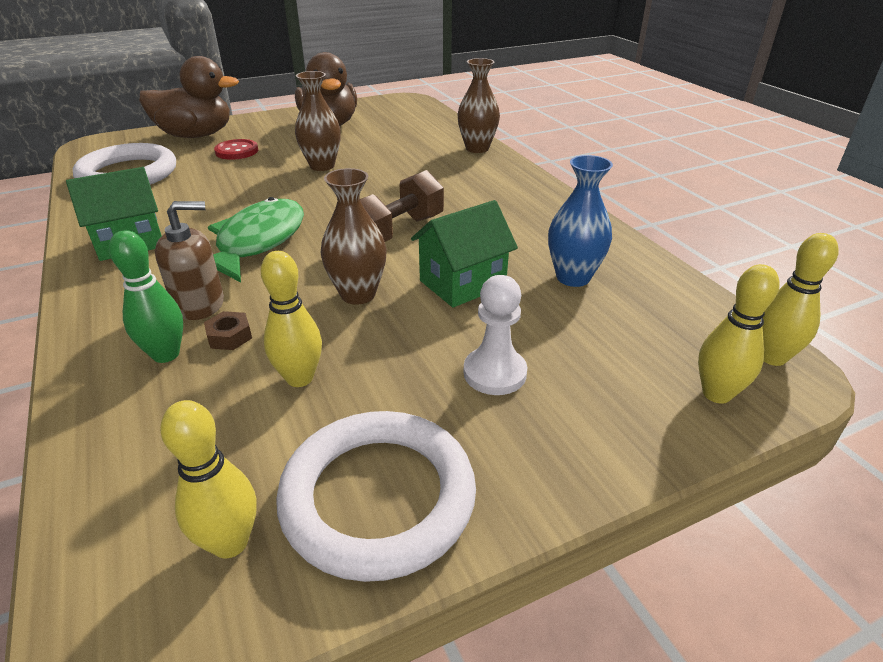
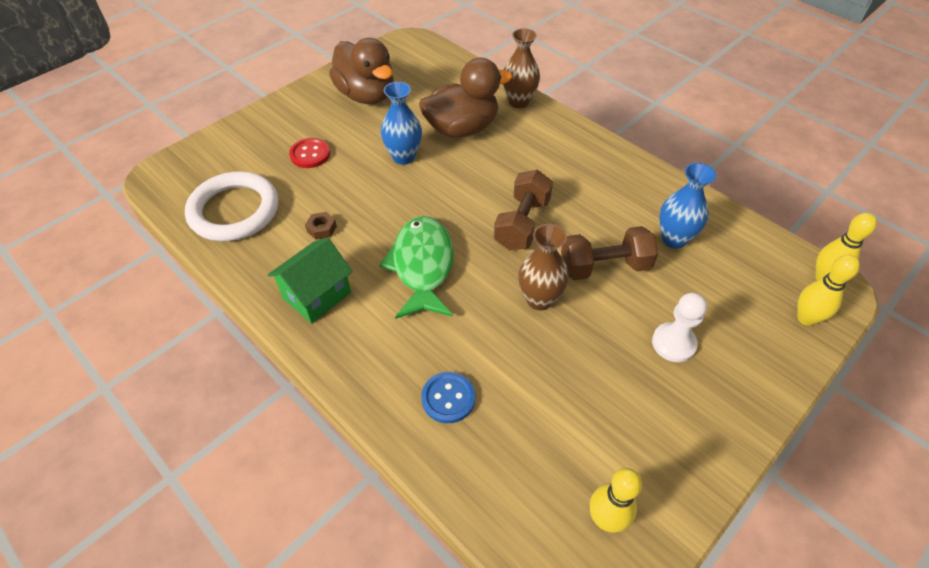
camera: 20 degrees left, 15 degrees up
(166, 354) = (448, 398): green bowling pin -> blue button
(196, 135) = (251, 140): brown duck -> brown duck (462, 128)
(199, 304) = (431, 344): brown soap dispenser -> none
(229, 336) = (479, 367): brown nut -> brown nut (321, 229)
(299, 378) = (555, 388): yellow bowling pin -> none
(322, 166) = (403, 157): brown vase -> blue vase
(378, 497) = (665, 459): white ring -> none
(462, 283) = (604, 267): green house -> brown dumbbell

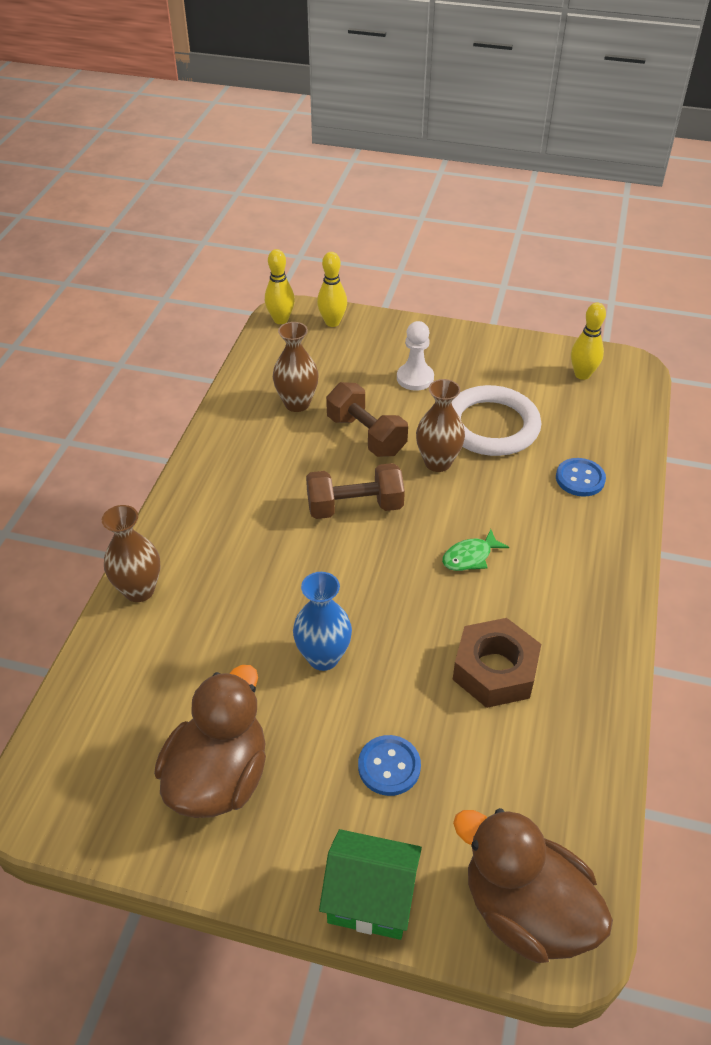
camera: 120 degrees left, 5 degrees down
(234, 210) = (544, 783): white ring -> white ring (491, 426)
(310, 154) = (389, 766): red button -> blue button
(317, 295) = (575, 620): green house -> green house (370, 898)
(321, 229) = (495, 670): brown nut -> brown nut, size x2.28
(422, 266) = (470, 557): green fish -> green fish, size x0.49
(462, 128) = (230, 624): brown duck -> brown duck (525, 910)
(674, 239) = (297, 403): blue vase -> brown vase

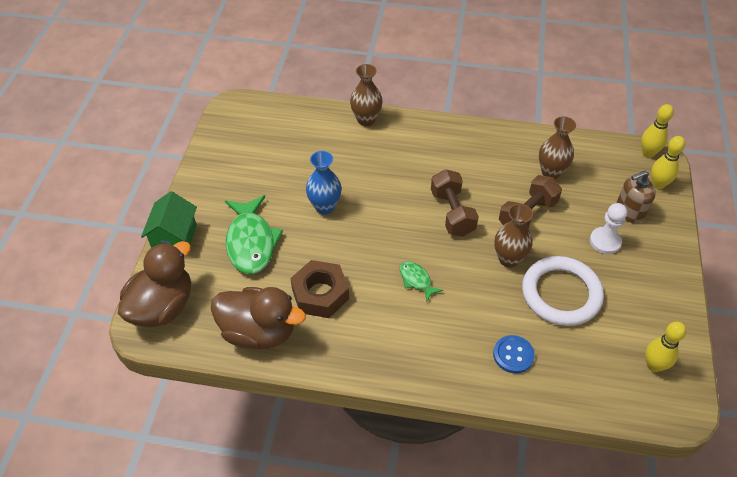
camera: 85 degrees right, 5 degrees up
(219, 777) = (245, 170): brown duck -> brown duck (259, 332)
(371, 351) = (629, 211): none -> brown soap dispenser
(389, 766) = (251, 242): blue button -> green fish

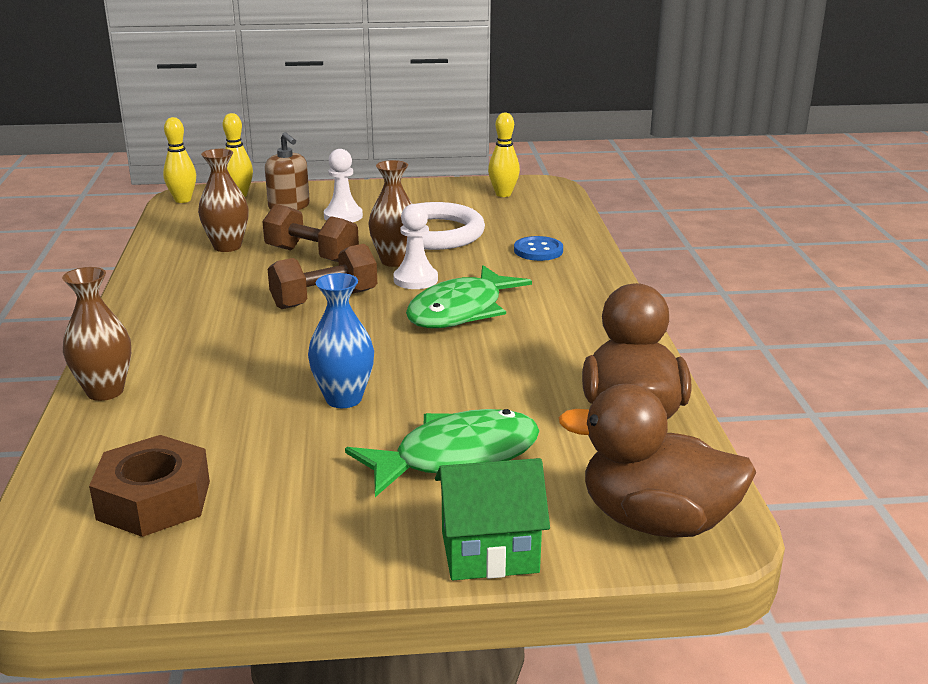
camera: 105 degrees left, 25 degrees down
(320, 294) = (528, 375): brown nut -> brown nut (154, 500)
(416, 280) = (461, 311): green fish -> green fish, size x2.03
(473, 265) = (415, 280): none -> white pawn

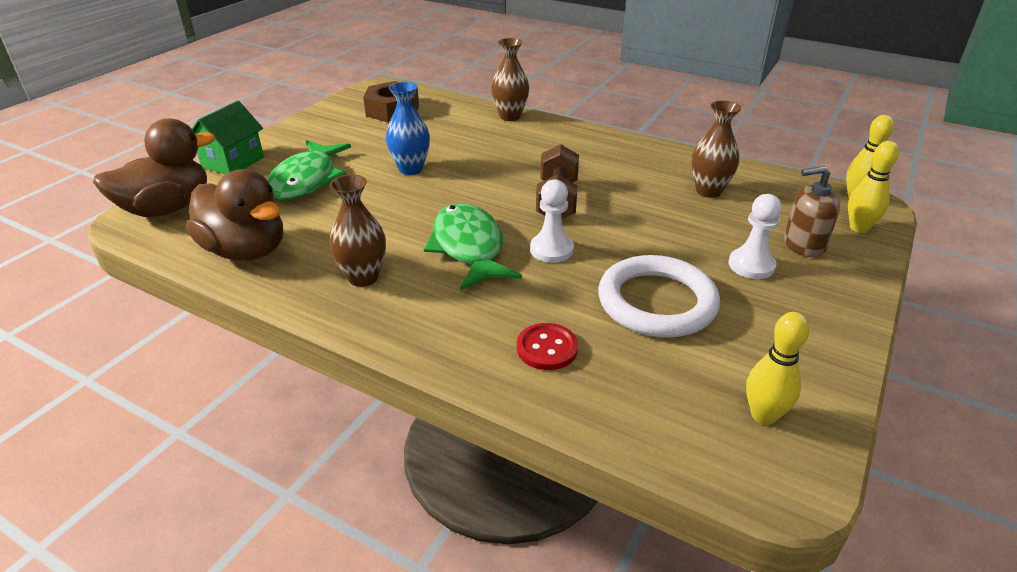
camera: 125 degrees right, 10 degrees up
(312, 255) = (654, 220): brown dumbbell -> none
(395, 261) = (603, 254): brown vase -> brown vase (363, 277)
(538, 250) = (547, 348): blue button -> red button

